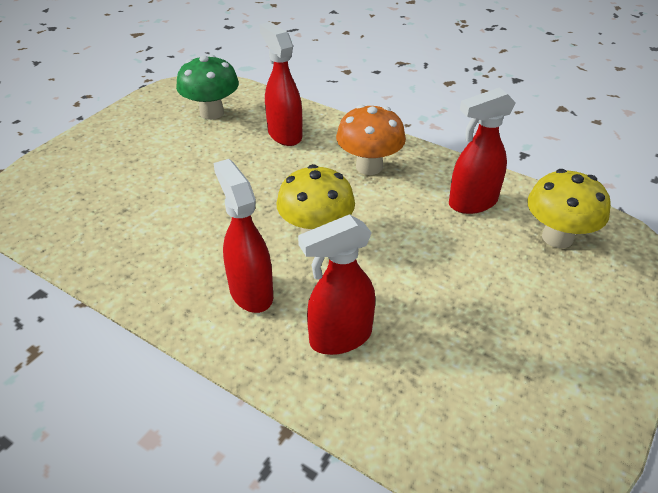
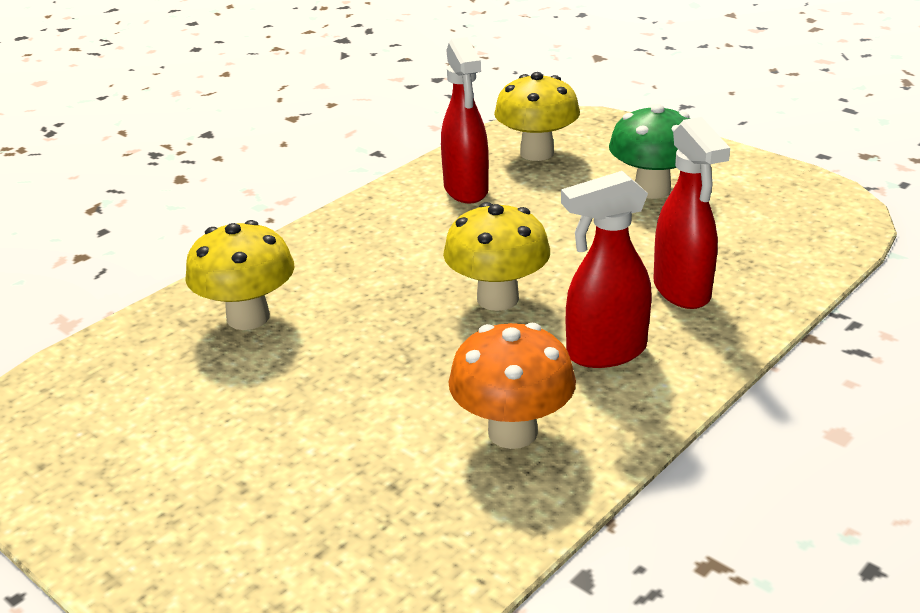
camera: 80 degrees left, 10 degrees down
(212, 113) = (132, 394): green mushroom -> green mushroom (652, 190)
(284, 134) = (248, 317): red spray bottle -> yellow mushroom
(369, 166) = (366, 251): orange mushroom -> orange mushroom (512, 432)

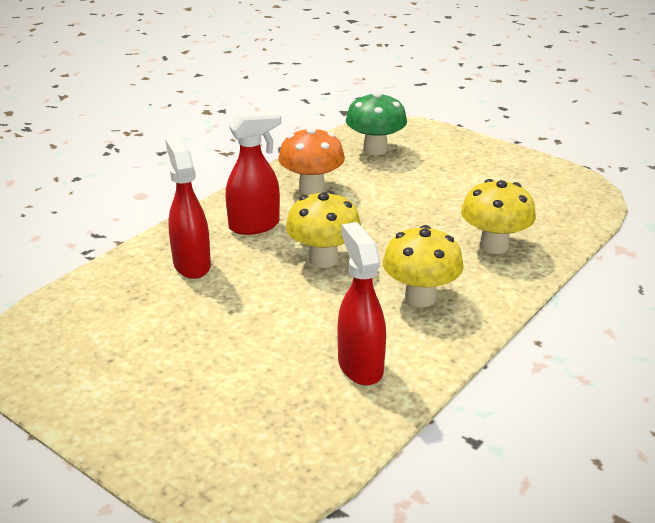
camera: 175 degrees right, 0 degrees up
(537, 153) = (288, 424): yellow mushroom -> yellow mushroom (420, 297)
(652, 190) = (179, 365): green mushroom -> green mushroom (375, 149)

